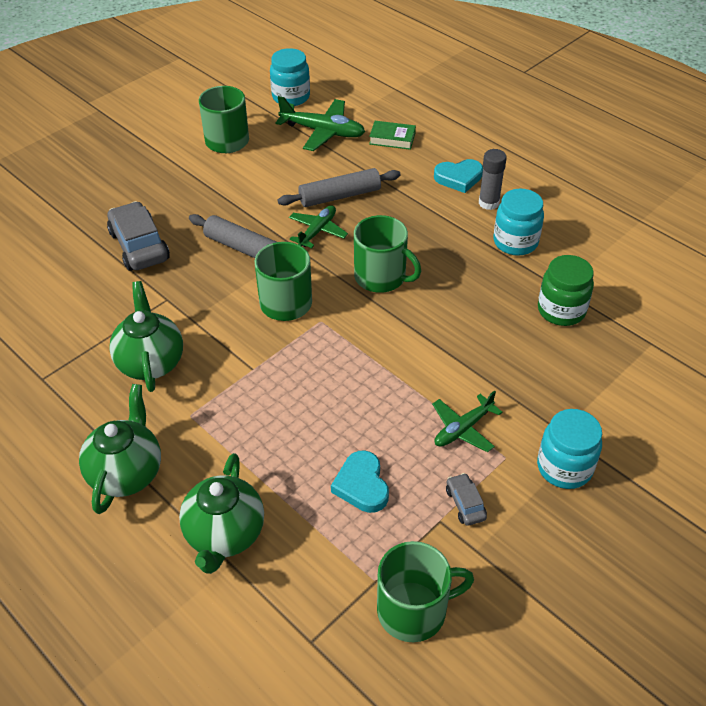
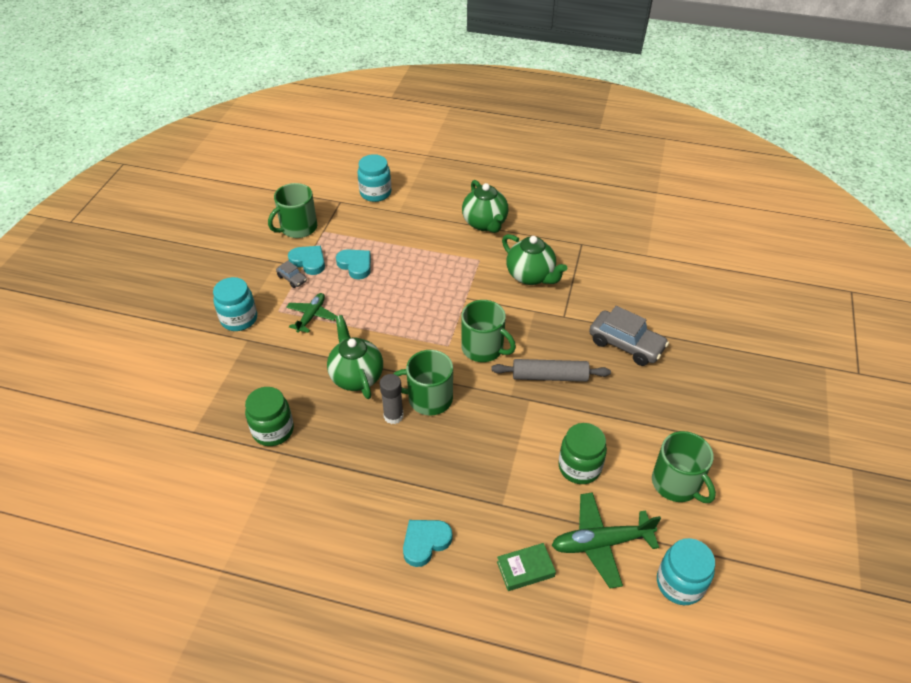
camera: 150 degrees right, 0 degrees up
(225, 535) = (411, 220): green teapot -> green teapot (356, 376)
(291, 176) = (579, 467): none -> green jar
(317, 231) = (509, 418): green plane -> none
(340, 196) = (519, 464): grey rolling pin -> none
(427, 525) = (309, 262): none -> turquoise heart
(488, 203) = (380, 522): grey glue stick -> grey glue stick (393, 416)
(515, 242) = (336, 484): turquoise jar -> turquoise jar (375, 193)

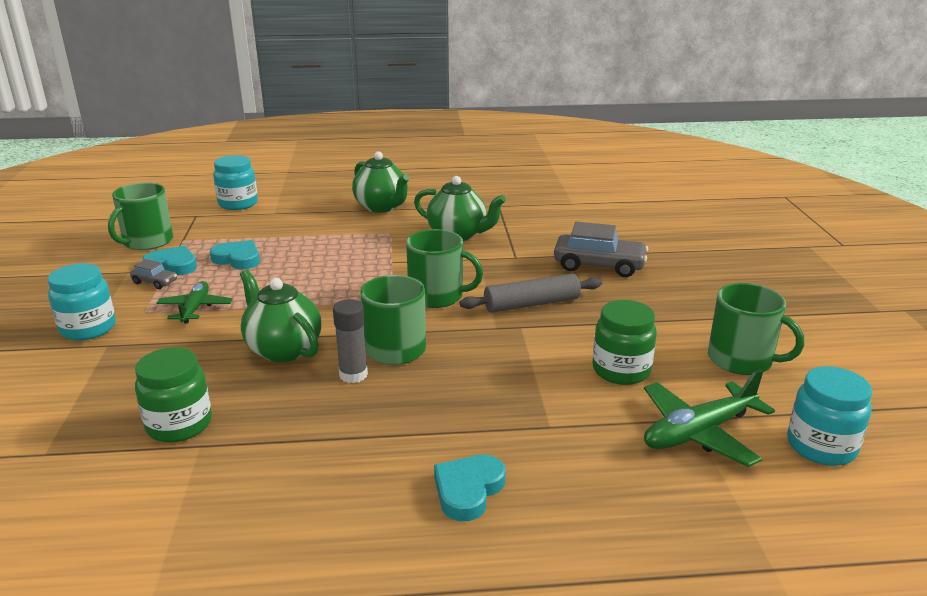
camera: 20 degrees left, 20 degrees down
(525, 569) = (624, 483): green book -> none

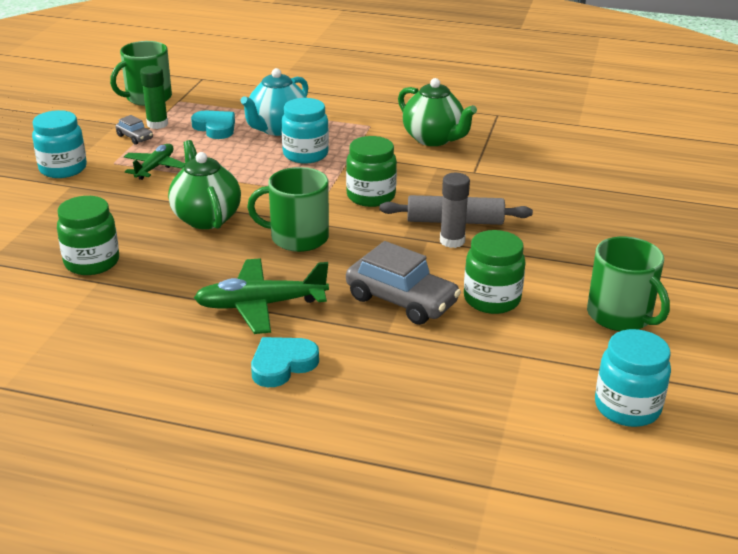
camera: 20 degrees right, 5 degrees up
(173, 265) = (157, 124): turquoise heart -> green glue stick
(238, 204) = (246, 72): turquoise jar -> turquoise jar (305, 154)
(303, 249) = (277, 129): none -> turquoise teapot
(353, 375) = (250, 252): grey glue stick -> grey glue stick (452, 241)
(382, 207) = (378, 97): green teapot -> none
(437, 296) = (371, 196): green mug -> green jar
(599, 265) = (553, 196): grey car -> grey car (401, 300)
(698, 433) = (519, 368): green plane -> green plane (260, 305)

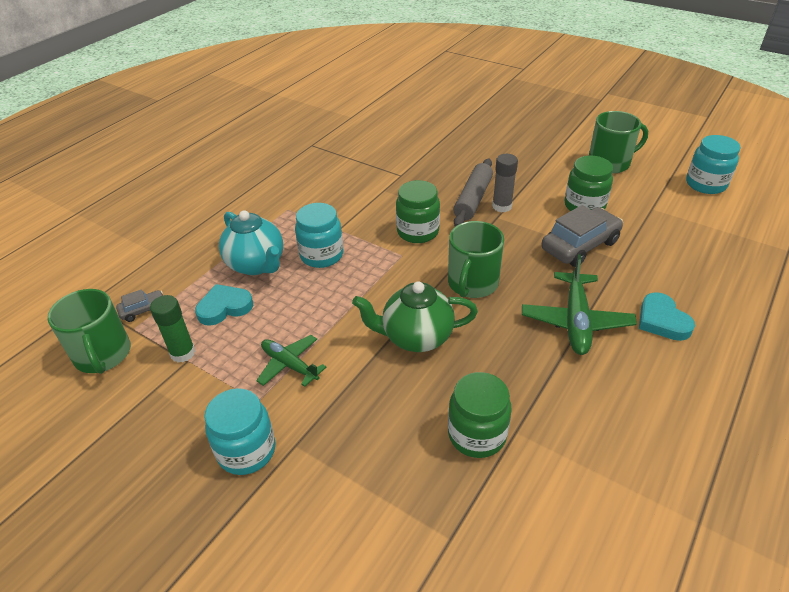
camera: 70 degrees left, 10 degrees up
(135, 137) = (204, 376): grey car -> grey car (143, 310)
(433, 139) = (335, 182): green teapot -> none

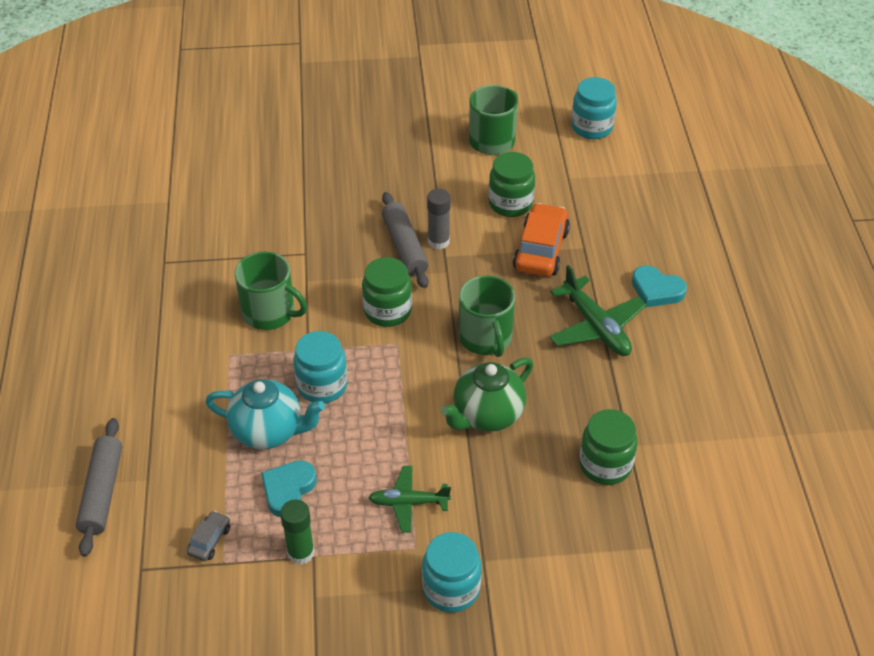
camera: 40 degrees left, 5 degrees up
(103, 355) = (225, 602): green mug -> green mug (270, 312)
(127, 247) = (102, 492): none -> grey rolling pin
(580, 245) = (541, 250): grey car -> orange car

